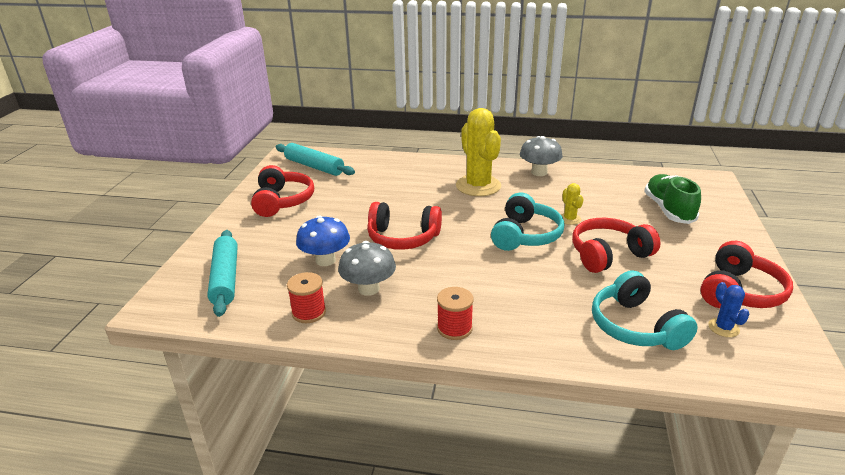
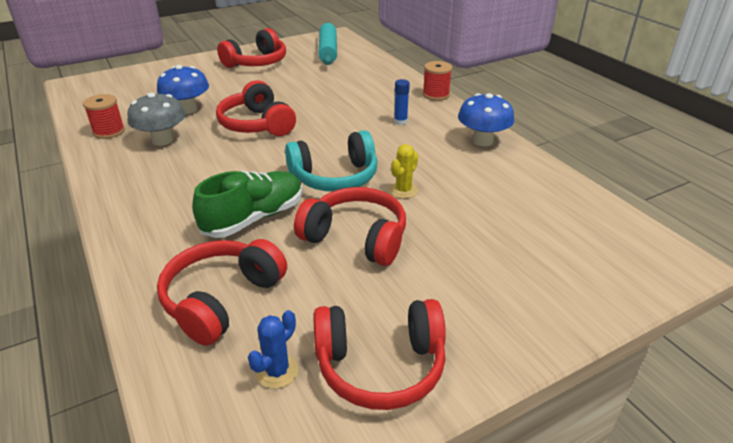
camera: 50 degrees right, 5 degrees up
(225, 278) = (128, 88): turquoise rolling pin -> none
(454, 328) = (134, 197): red spool -> red spool (436, 95)
(478, 186) = (400, 122): yellow cactus -> blue glue stick
(539, 172) = (482, 141): grey mushroom -> blue mushroom
(635, 326) = (222, 299): turquoise headphones -> red headphones
(668, 210) = (525, 249): green shoe -> green shoe (254, 218)

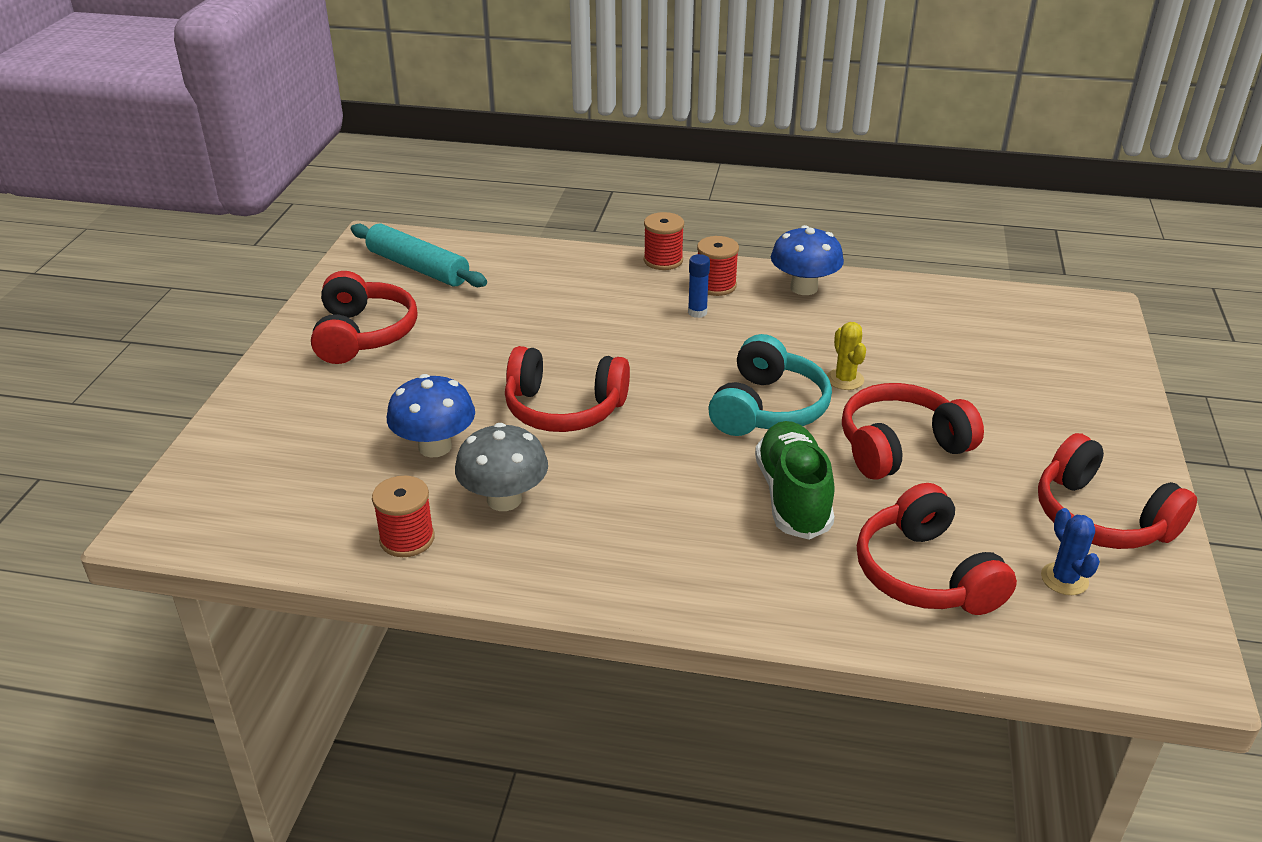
camera: 50 degrees left, 0 degrees up
(380, 365) = (1101, 517): red headphones -> red headphones turned 105 degrees clockwise
(437, 116) = (716, 285): none -> red spool

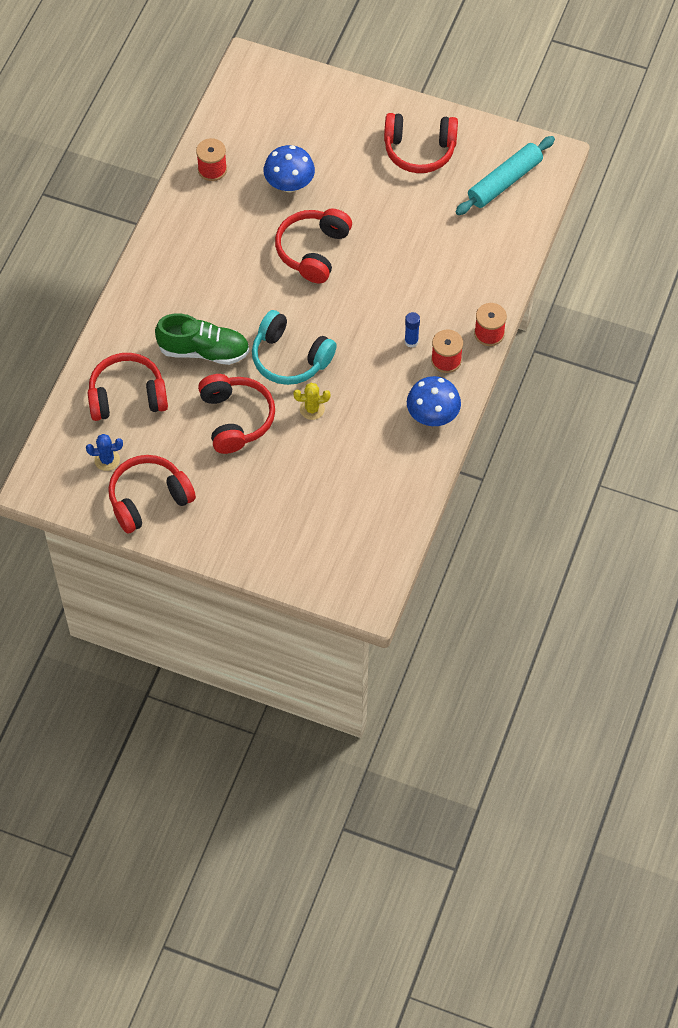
camera: 100 degrees right, 25 degrees up
(504, 499) = (234, 214): grey mushroom -> none

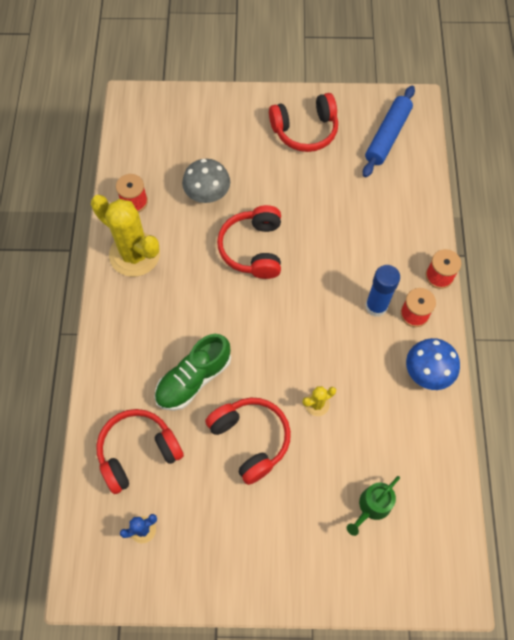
camera: 20 degrees left, 5 degrees up
(149, 499) = (200, 559): red headphones -> none
(192, 220) = (134, 254): none -> yellow cactus
(204, 351) = (193, 379): green shoe -> green shoe turned 150 degrees clockwise
(289, 184) = (207, 194): blue mushroom -> grey mushroom
(290, 358) = (275, 359): turquoise headphones -> none
(323, 509) = (372, 506): none -> green watering can
(411, 341) = (376, 306): blue glue stick -> blue glue stick, size x1.70
(504, 181) = (387, 136): turquoise rolling pin -> blue rolling pin

